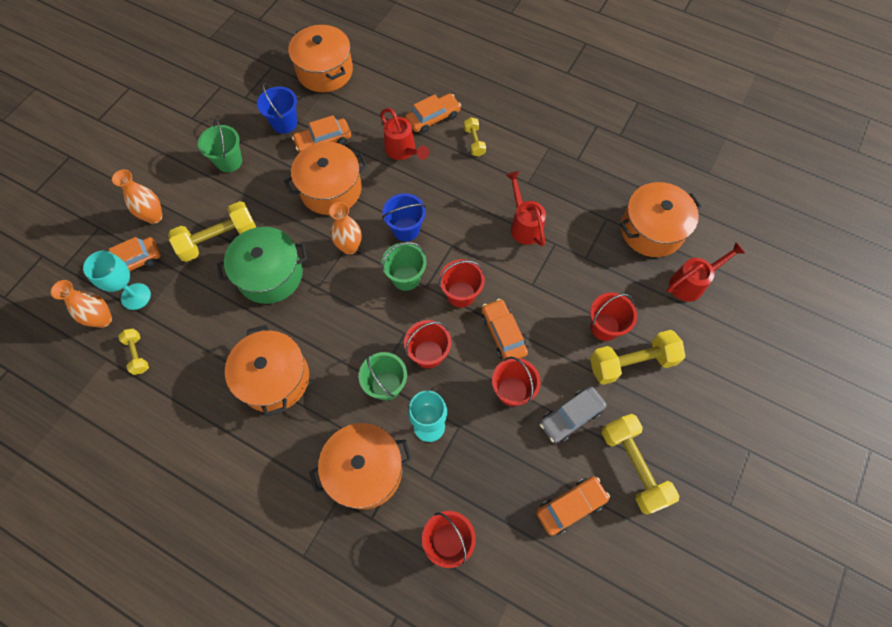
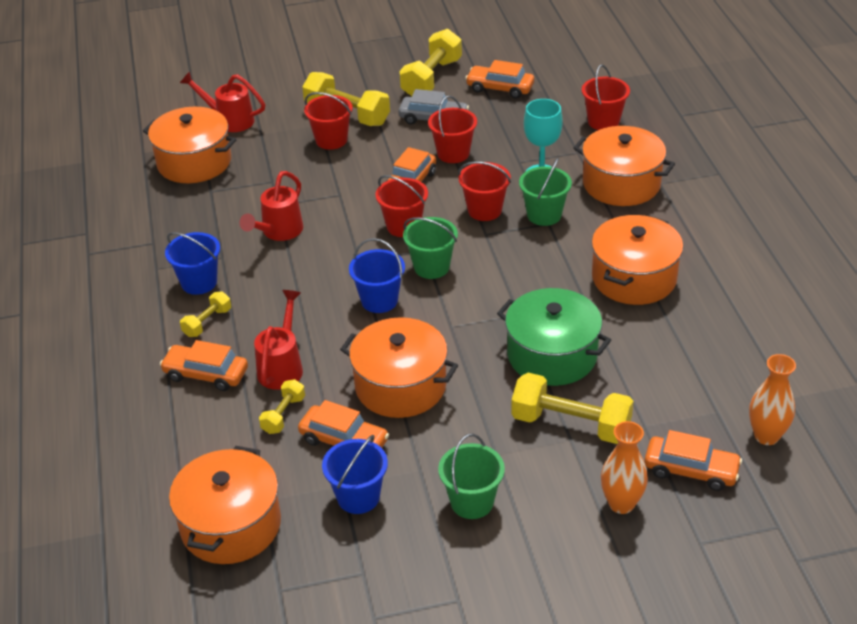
camera: 130 degrees left, 25 degrees down
(136, 296) = (712, 433): turquoise goblet -> none
(138, 354) = (751, 380): yellow dumbbell -> yellow dumbbell (283, 415)
(350, 247) = (449, 323): orange vase -> none
(514, 158) = (199, 282): none -> blue bucket

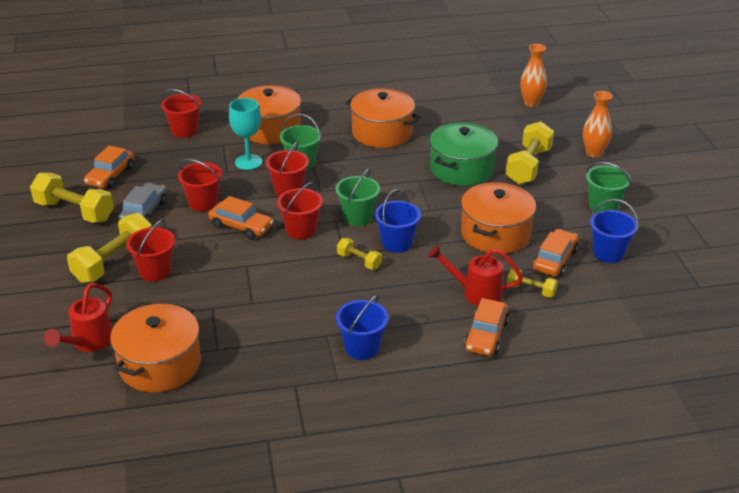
camera: 90 degrees left, 5 degrees down
(207, 322) = (419, 339): yellow dumbbell -> yellow dumbbell (359, 261)
(231, 525) = (647, 312): orange pot -> none
(278, 232) = (295, 301): red watering can -> none
(691, 470) = (562, 128): orange car -> none

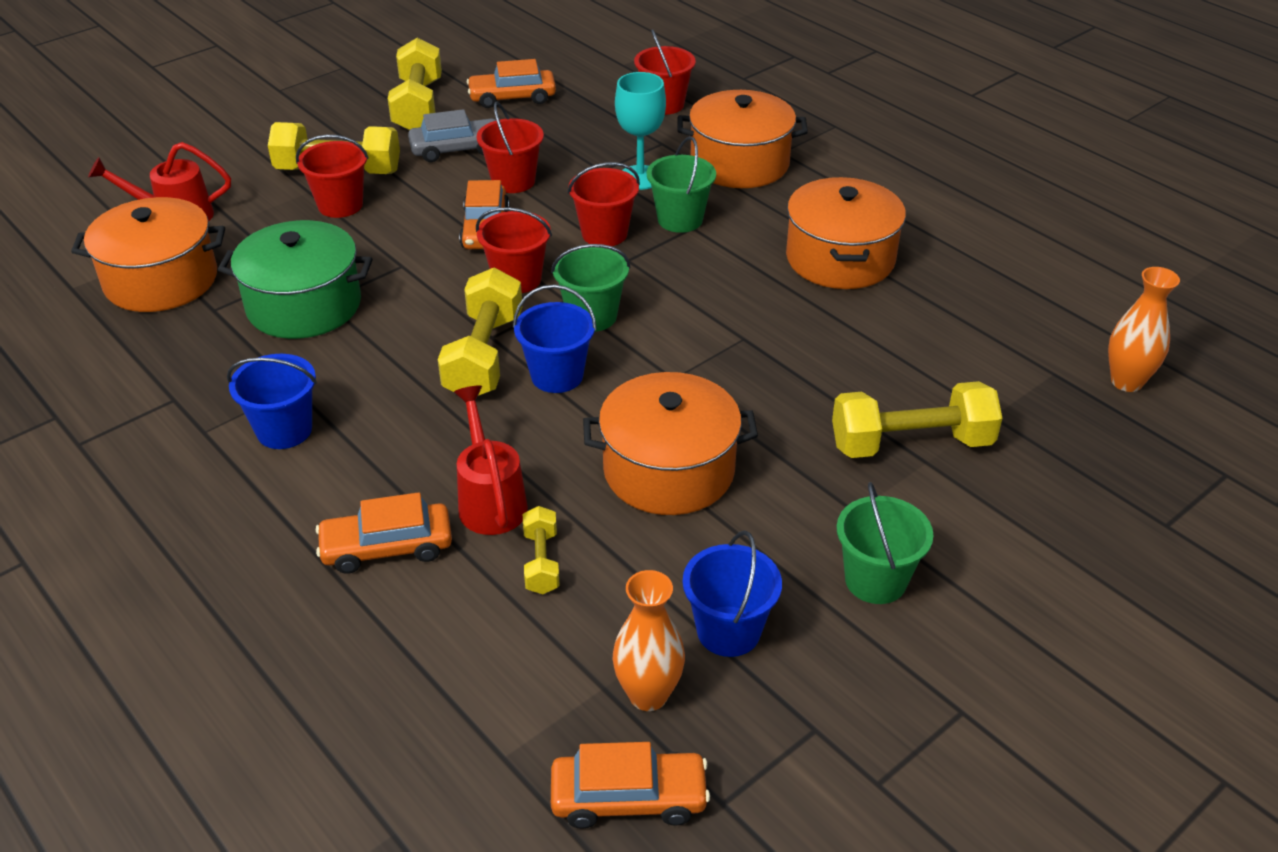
camera: 60 degrees right, 5 degrees up
(359, 261) = (484, 356): yellow dumbbell -> yellow dumbbell, size x1.90
(462, 169) = (822, 372): green pot -> green pot (304, 305)
(555, 260) = (650, 565): orange car -> orange car (629, 798)
(594, 153) = (1046, 514): orange vase -> orange vase (648, 695)

